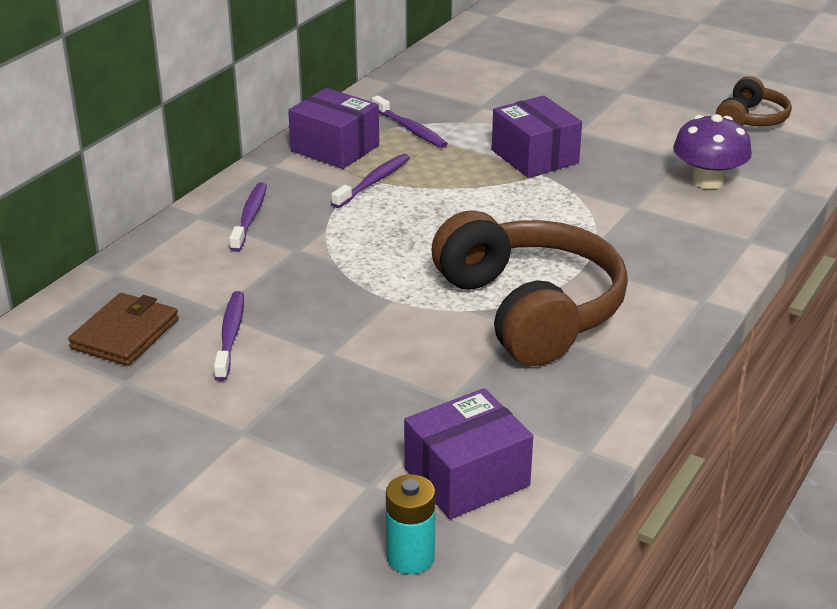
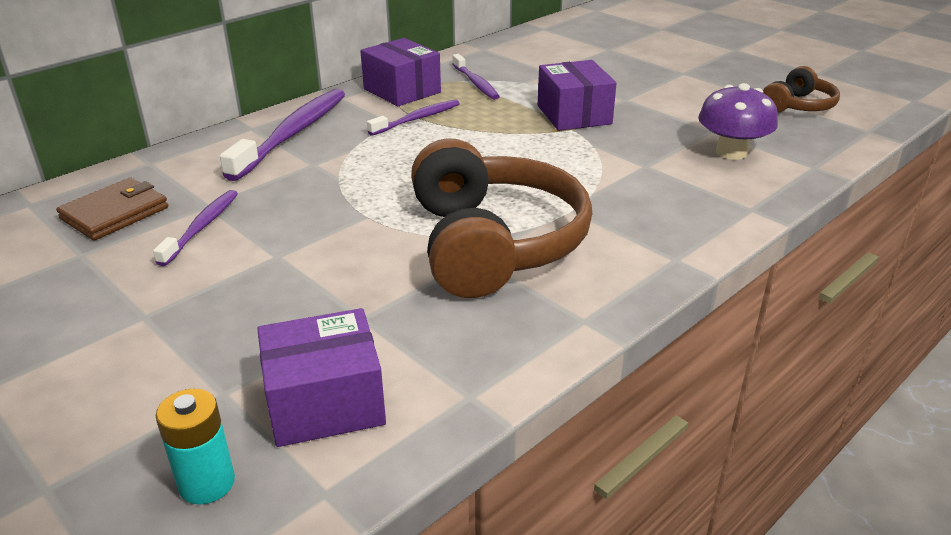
camera: 15 degrees right, 0 degrees up
(250, 217) = (292, 134): purple toothbrush -> purple toothbrush, size x1.78

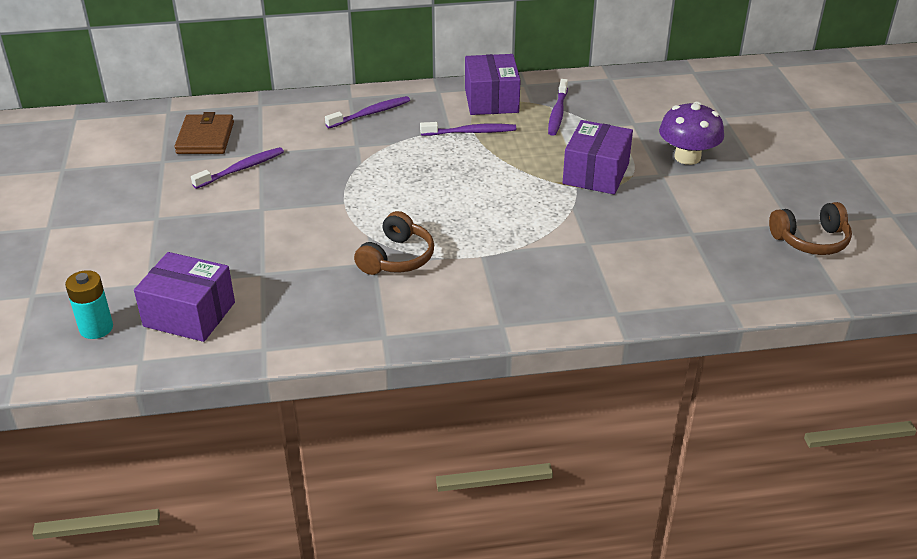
camera: 35 degrees right, 5 degrees up
(115, 213) = (205, 138): brown wallet -> brown wallet turned 75 degrees counterclockwise
(292, 134) = (370, 113): purple toothbrush -> purple toothbrush, size x0.56
(493, 243) = (397, 258): brown headphones -> brown headphones, size x0.50
(731, 152) = (676, 260): purple mushroom -> purple mushroom (687, 157)

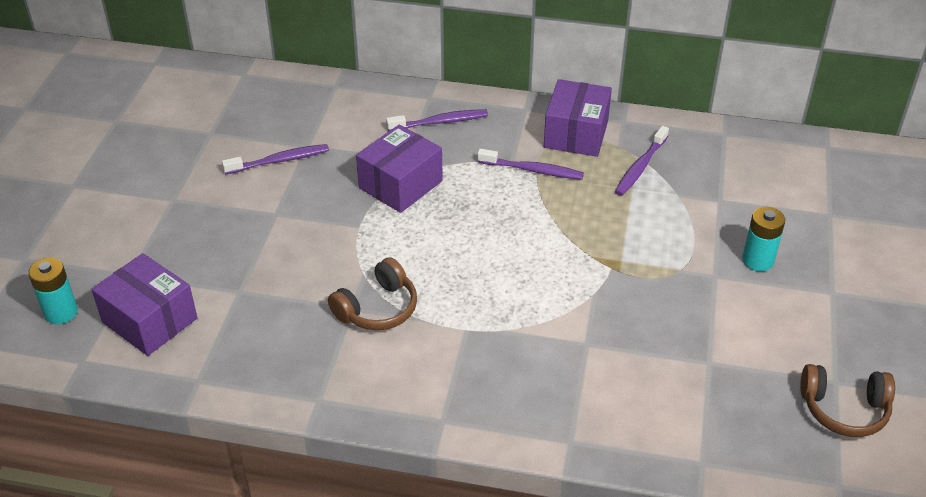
camera: 20 degrees right, 5 degrees up
(205, 138) = (263, 114): brown wallet -> none
(596, 174) = (641, 257): purple box -> purple box (400, 184)
(687, 157) = (758, 260): purple mushroom -> turquoise battery

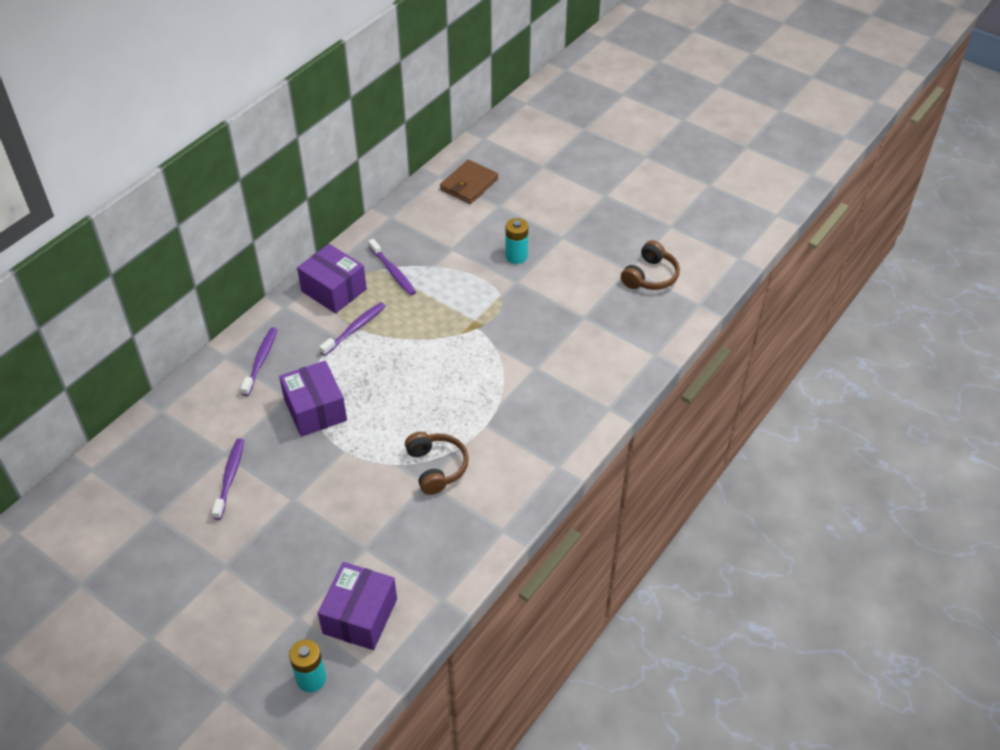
camera: 65 degrees left, 5 degrees up
(150, 320) = (360, 616): purple box -> purple box turned 45 degrees counterclockwise
(839, 176) = (469, 184): none -> brown wallet

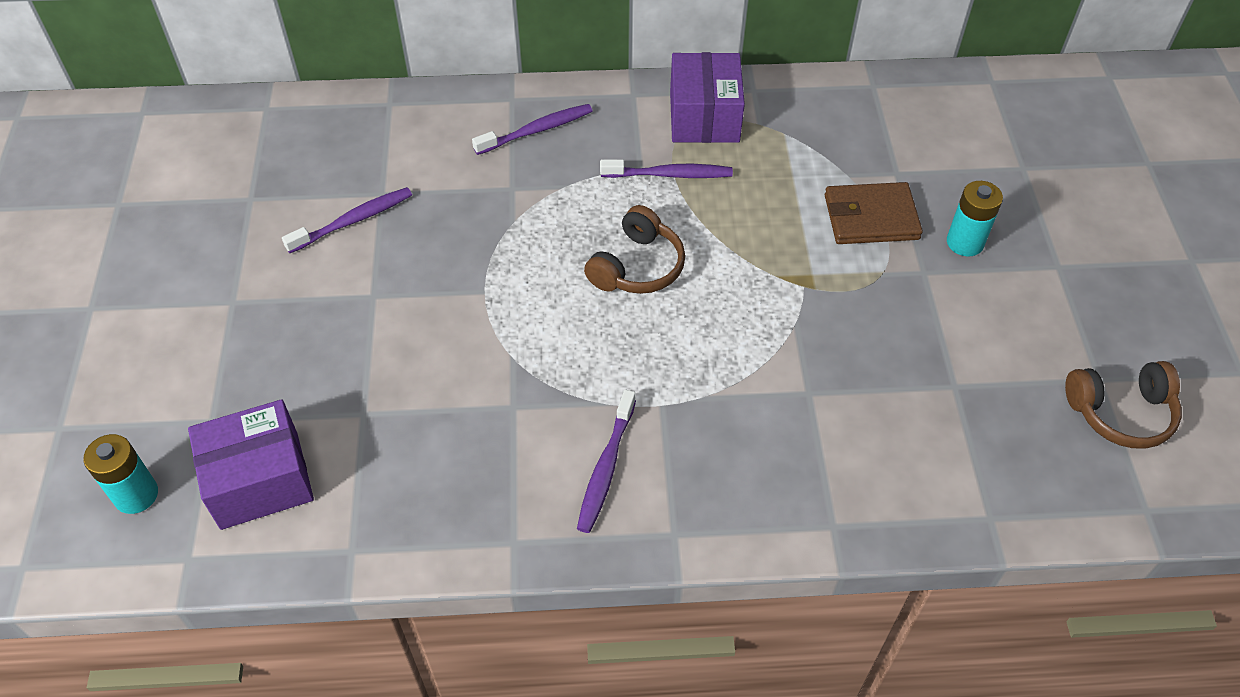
camera: 50 degrees right, 5 degrees up
(315, 410) = (516, 224): purple box -> none
(393, 272) = (793, 147): purple toothbrush -> purple toothbrush (606, 468)
(436, 467) = (545, 400): brown headphones -> brown headphones (637, 267)
(469, 184) = (1017, 116): brown wallet -> brown wallet (870, 217)

